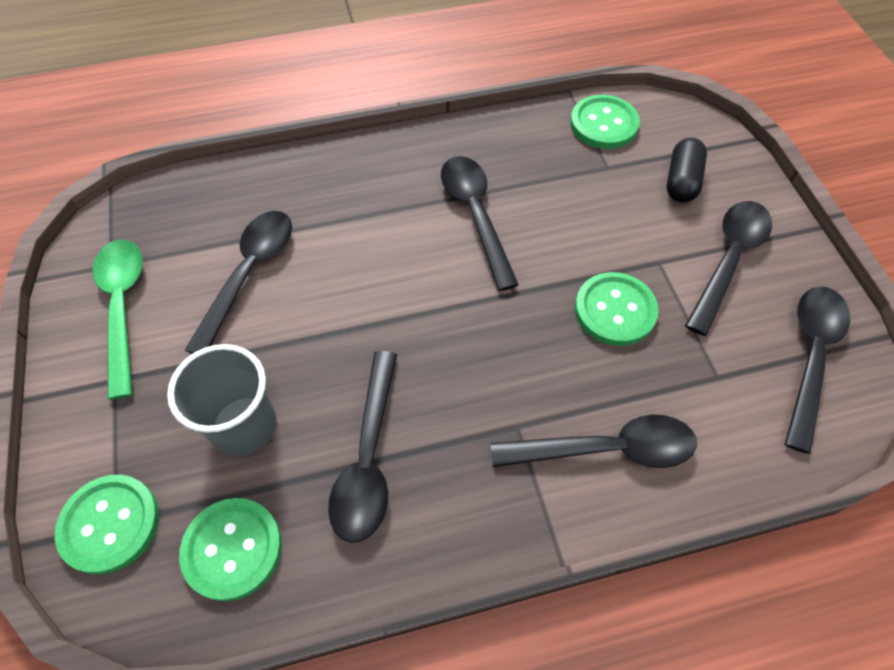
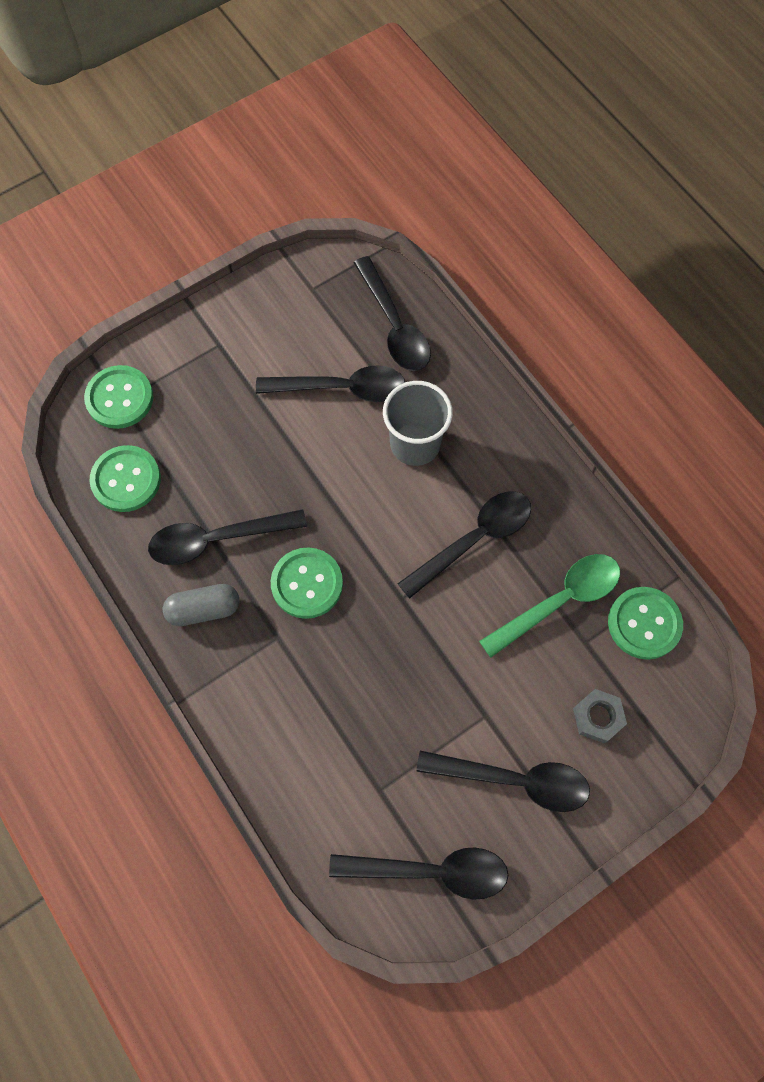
camera: 70 degrees right, 10 degrees up
(123, 307) = (279, 318): green spoon -> green spoon (559, 601)
(244, 426) = (214, 446): grey cup -> grey cup (415, 444)
(452, 500) = (204, 609): none -> grey capsule
(606, 449) = (281, 711): black spoon -> black spoon (394, 326)
(615, 310) = (416, 687): green button -> green button (307, 584)
(681, 181) = (598, 717): black capsule -> grey nut

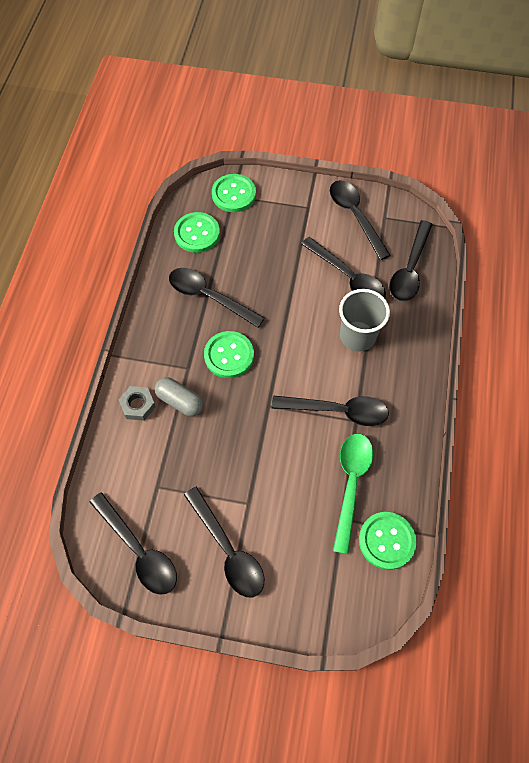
camera: 45 degrees right, 5 degrees down
(204, 609) = (168, 323): grey capsule -> grey capsule (180, 401)
(280, 313) = (355, 216): none -> black spoon
(559, 601) = (351, 484): green spoon -> green spoon turned 90 degrees counterclockwise
(598, 717) = (307, 563): grey nut -> grey nut (138, 405)

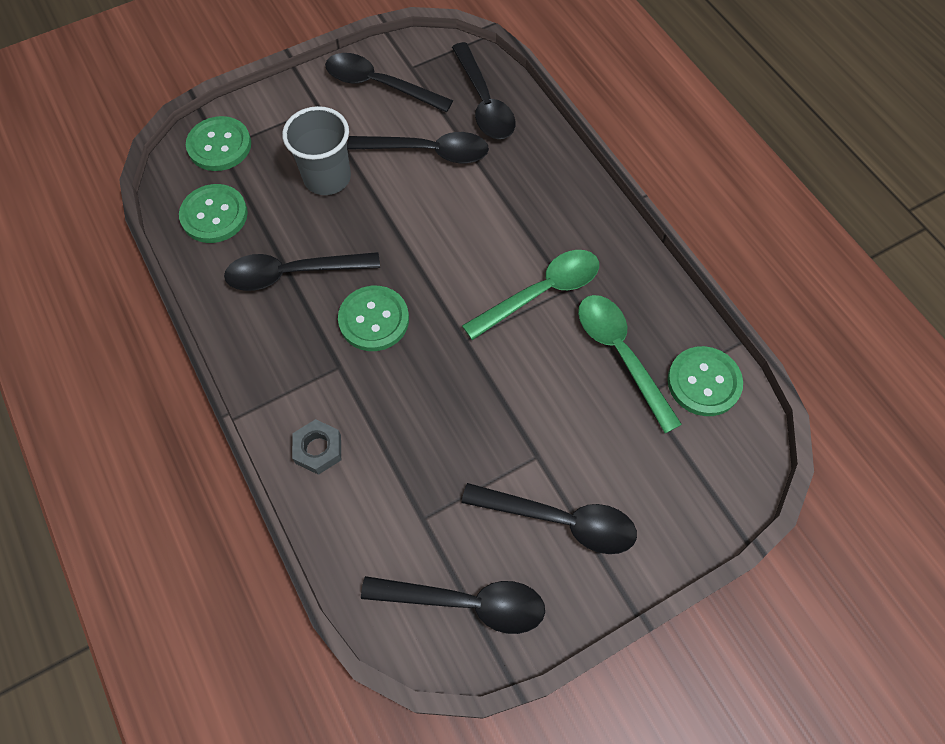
camera: 40 degrees left, 0 degrees up
(180, 401) = (363, 408): grey capsule -> none
(338, 411) = (541, 292): black spoon -> green spoon
(357, 336) = (492, 204): grey cup -> grey cup (327, 178)

